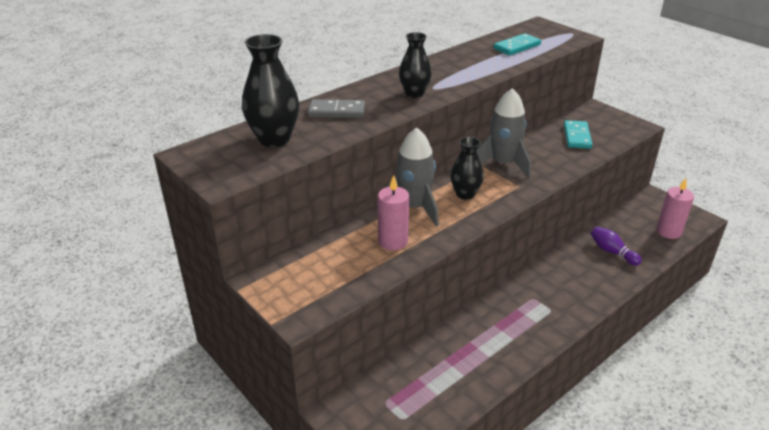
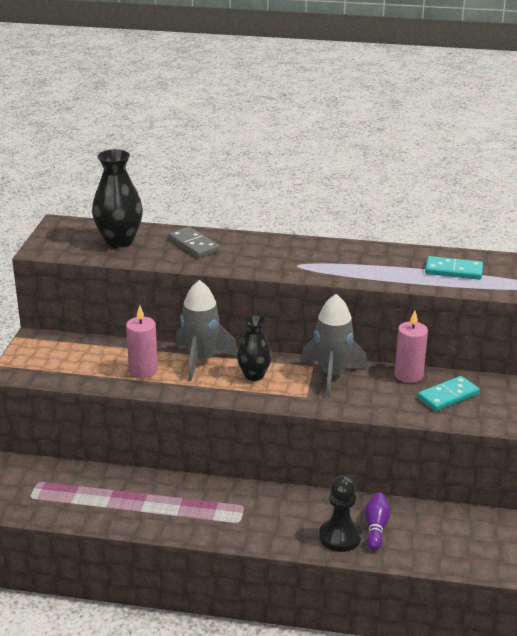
camera: 50 degrees right, 5 degrees down
(414, 93) = (273, 261): black vase -> none
(609, 272) = (340, 537): none -> black pawn
(668, 231) = (466, 554): pink candle -> pink candle (408, 375)

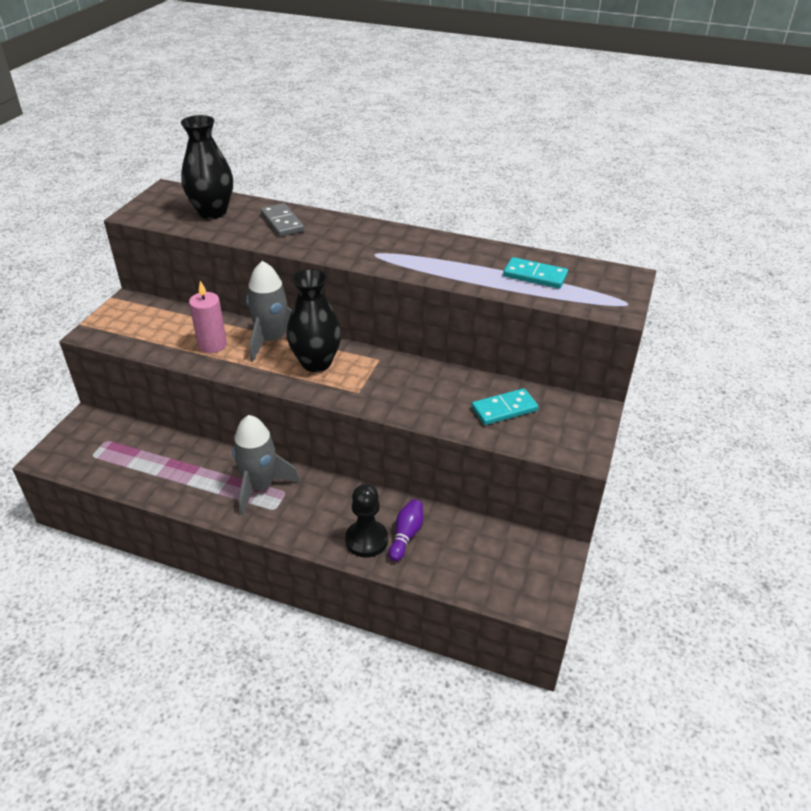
camera: 10 degrees right, 10 degrees up
(254, 375) = (316, 363): black vase -> black vase, size x1.52
(331, 375) = (393, 371): grey rocket -> grey rocket (260, 486)
(408, 375) = (472, 380): pink candle -> none

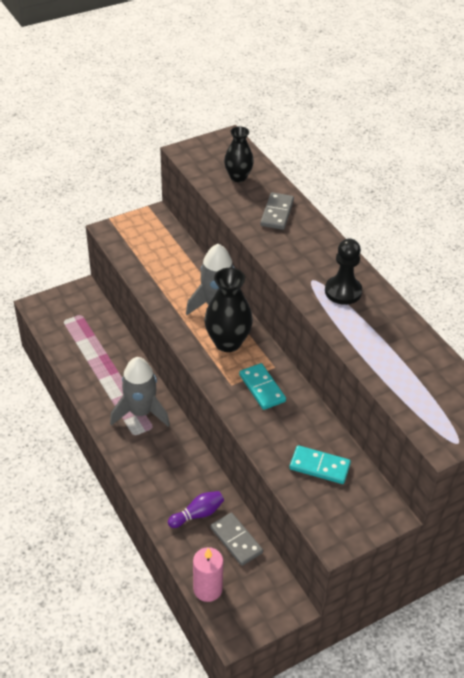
camera: 40 degrees right, 5 degrees up
(212, 212) = (238, 177): black vase -> black vase, size x0.66
(212, 345) = (174, 285): pink candle -> pink candle (207, 589)
(366, 540) = (169, 499): black pawn -> black pawn (343, 291)
(461, 533) = (236, 540): none -> grey domino
(535, 276) = (413, 372): turquoise domino -> turquoise domino (262, 388)

